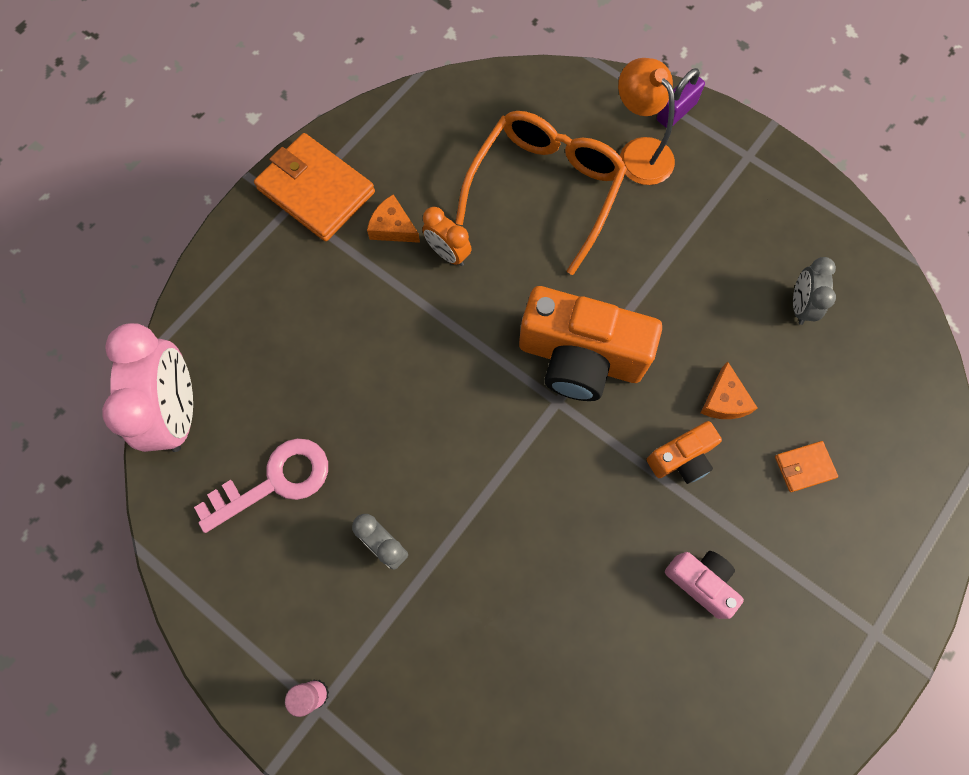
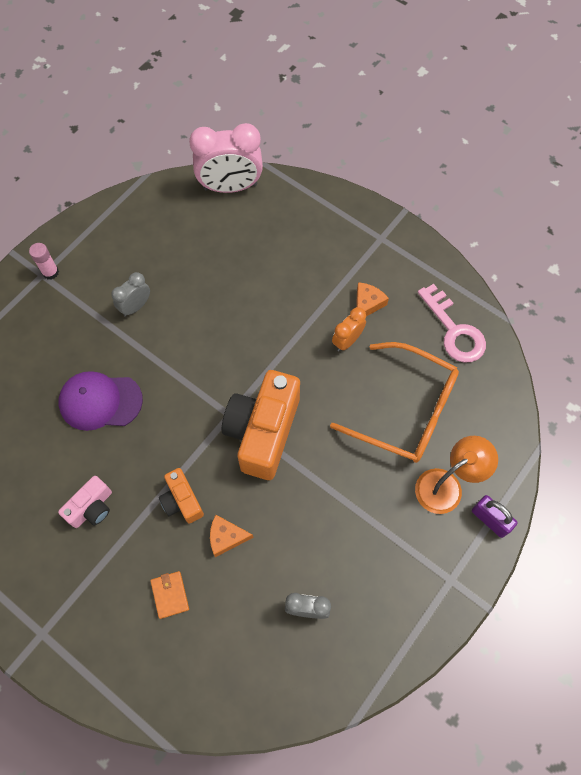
camera: 90 degrees right, 5 degrees down
(274, 482) = (181, 242): pink key -> pink key (454, 330)
(316, 190) = (395, 253): orange wallet -> none
(542, 586) = (100, 401): none -> purple cap

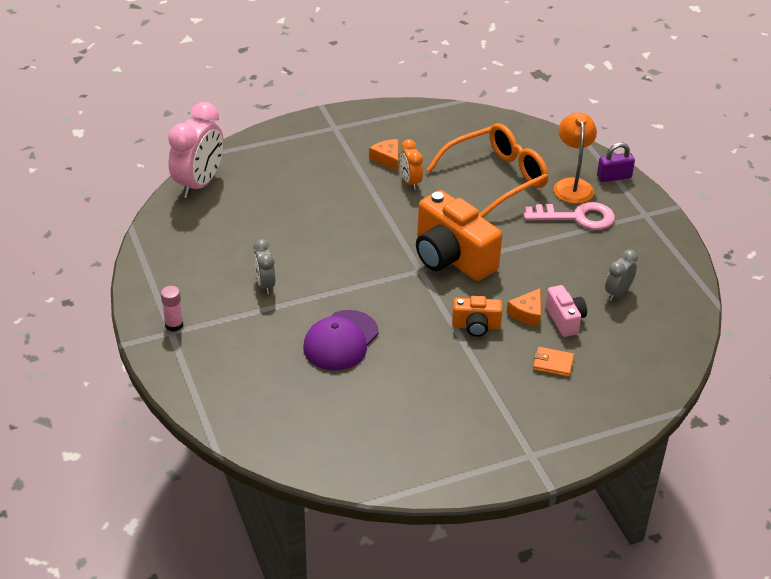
camera: 60 degrees left, 25 degrees down
(92, 508) = (439, 382): pink camera -> pink camera (565, 319)
(454, 330) = (450, 128): pink key -> pink key (576, 217)

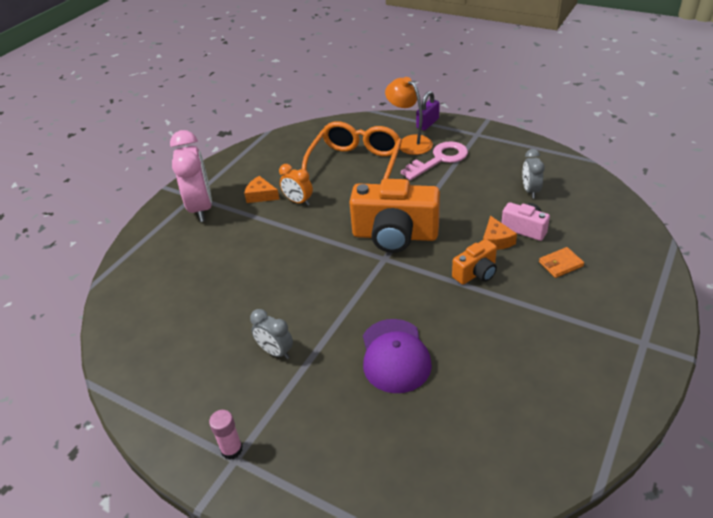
camera: 35 degrees left, 0 degrees up
(199, 184) = (120, 304): pink clock -> pink clock (201, 208)

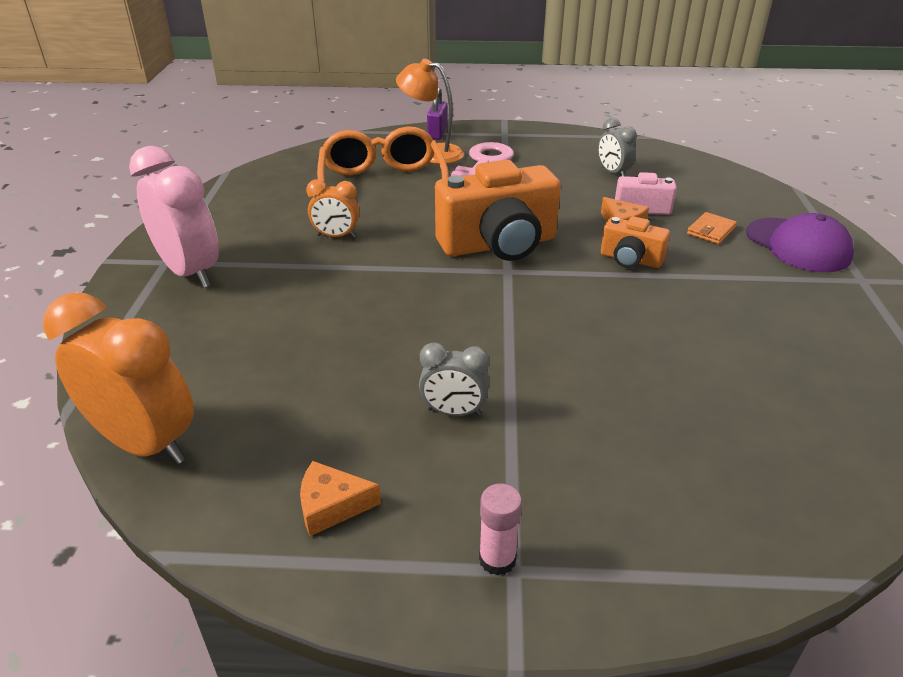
camera: 30 degrees left, 5 degrees down
(115, 316) = (145, 444): none -> orange clock
(261, 195) = (274, 240): orange cheese -> orange cheese (332, 506)
(395, 356) = (618, 369): purple cap -> purple cap (798, 245)
(476, 273) = (630, 260): orange camera -> orange camera turned 90 degrees clockwise

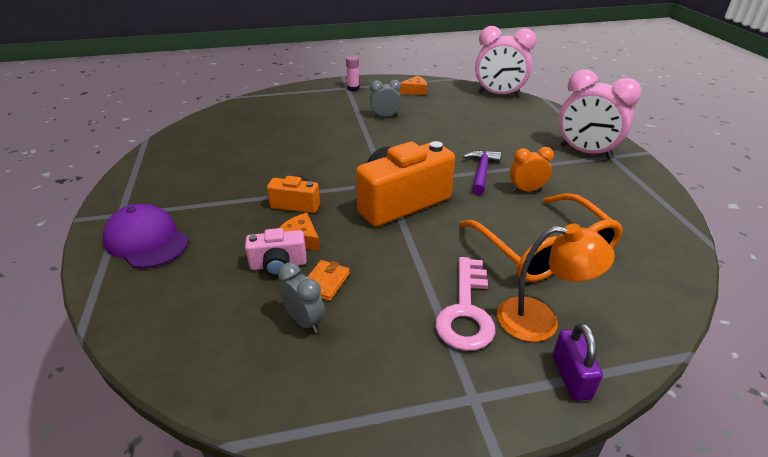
camera: 165 degrees right, 0 degrees up
(145, 444) = (499, 95): orange clock -> pink clock
(369, 266) = (481, 172): none -> purple hammer
(711, 231) = (219, 245): orange wallet -> orange wallet (325, 282)

